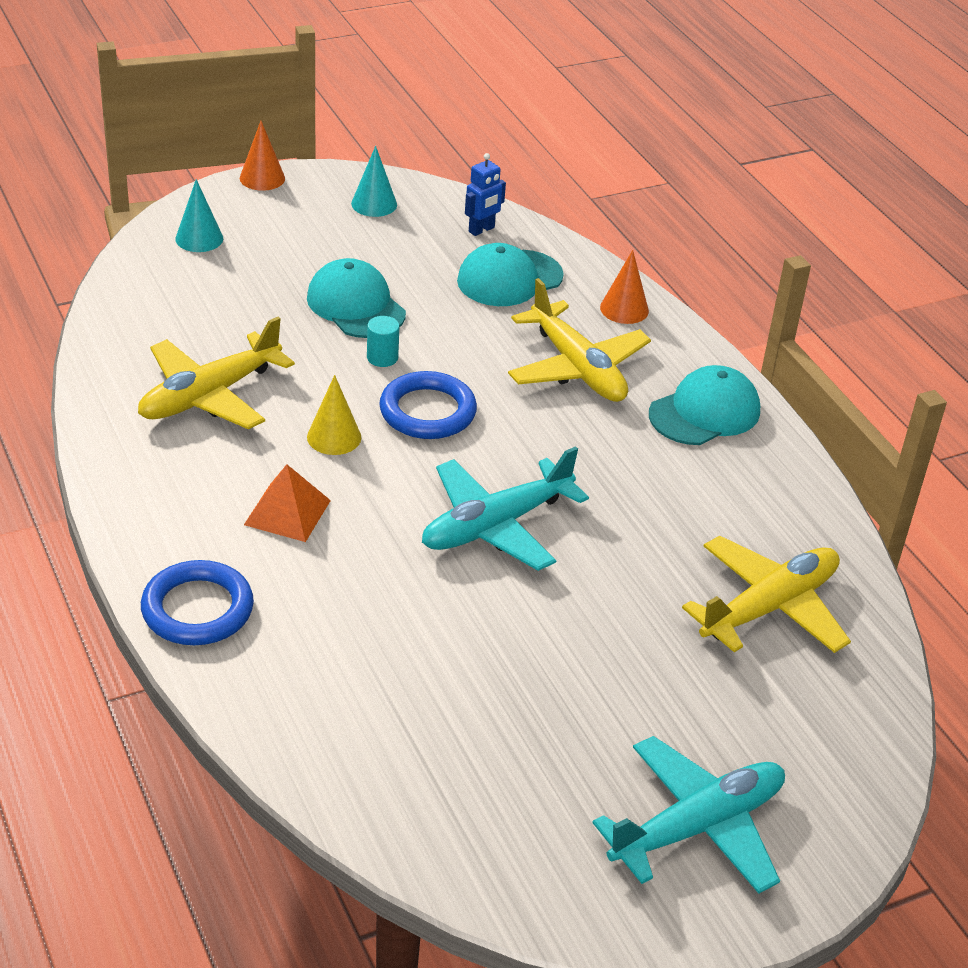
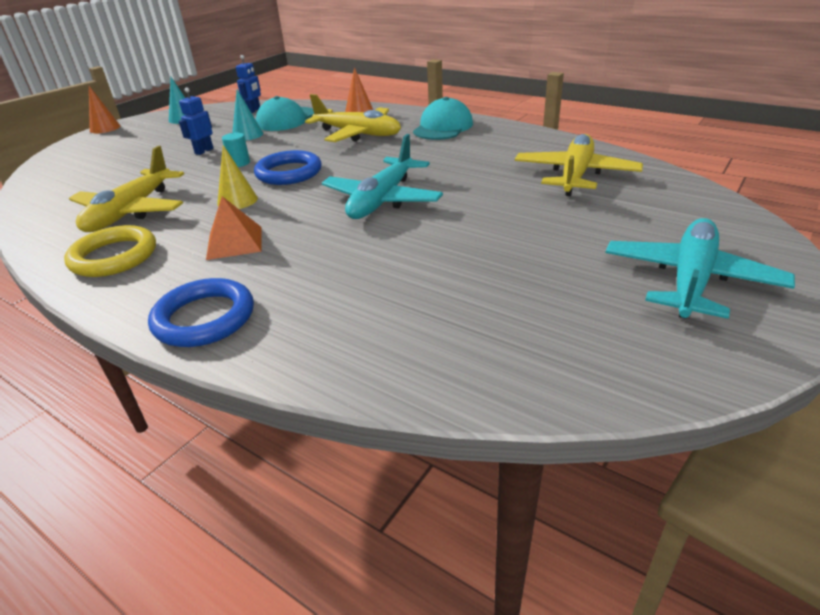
camera: 25 degrees left, 5 degrees down
(158, 469) = (114, 256): none -> yellow ring
(199, 238) = (77, 157): turquoise cone -> turquoise cone (247, 135)
(356, 305) = (204, 151): turquoise cap -> blue robot

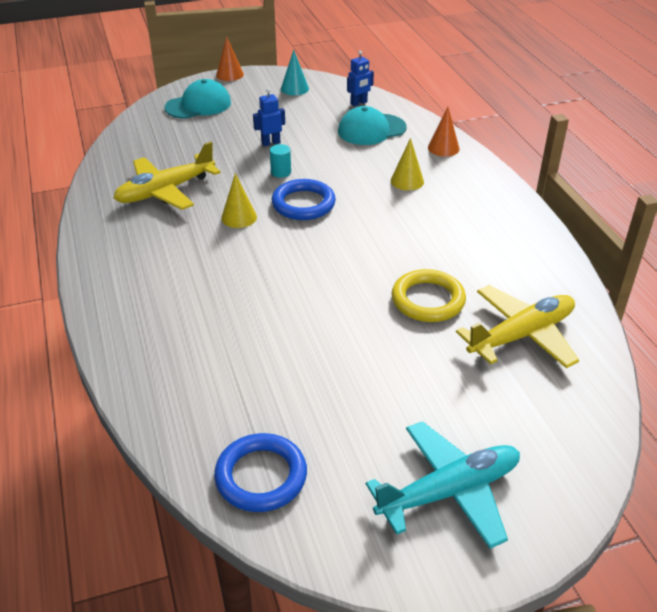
camera: 35 degrees right, 5 degrees up
(114, 256) = (120, 233): yellow ring -> yellow ring (428, 300)
(204, 318) = (121, 320): blue ring -> blue ring (261, 476)
(234, 242) = (197, 261): orange pyramid -> none
(247, 135) = (321, 137): turquoise cone -> none
(358, 134) = (407, 181): yellow plane -> yellow cone
(382, 200) = (335, 274): turquoise plane -> none
(443, 127) = (489, 209): turquoise cap -> turquoise cap (198, 105)

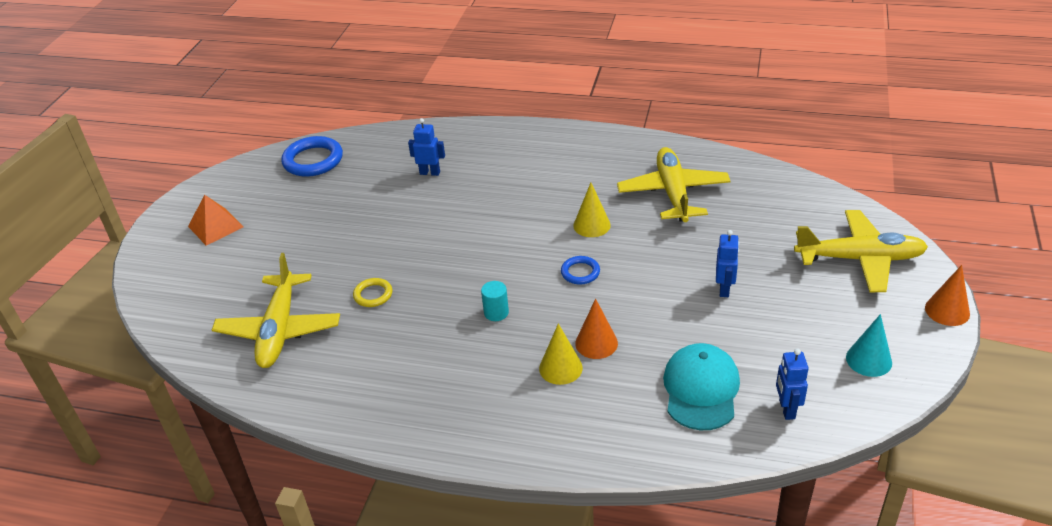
camera: 125 degrees right, 0 degrees up
(198, 105) = (860, 259): turquoise cap -> yellow plane
(222, 351) = (430, 173): none -> blue robot
(281, 172) = (653, 276): turquoise cylinder -> turquoise cylinder (496, 312)
(303, 204) = (580, 272): blue ring -> blue ring, size x0.55
(428, 300) = (373, 295): yellow ring -> yellow ring, size x0.55
(443, 148) = (607, 439): orange cone -> orange cone (596, 343)
(449, 491) = (215, 226): turquoise plane -> orange pyramid

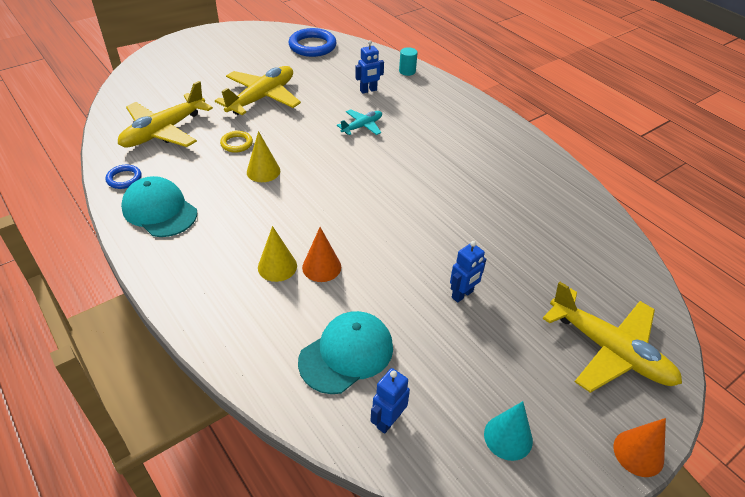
camera: 35 degrees right, 5 degrees up
(215, 226) = (213, 54): orange pyramid -> none
(387, 398) = (159, 210): none -> turquoise cap
(430, 173) = (368, 90): blue robot -> blue robot turned 105 degrees clockwise
(469, 208) = (362, 126): none -> turquoise plane
(496, 312) = (288, 202): turquoise cylinder -> turquoise cylinder (407, 71)
(580, 272) = (375, 212): blue ring -> blue ring (124, 179)
(591, 225) = (426, 186): yellow cone -> yellow cone (263, 171)
(673, 193) = (516, 200): yellow plane -> yellow plane (262, 98)

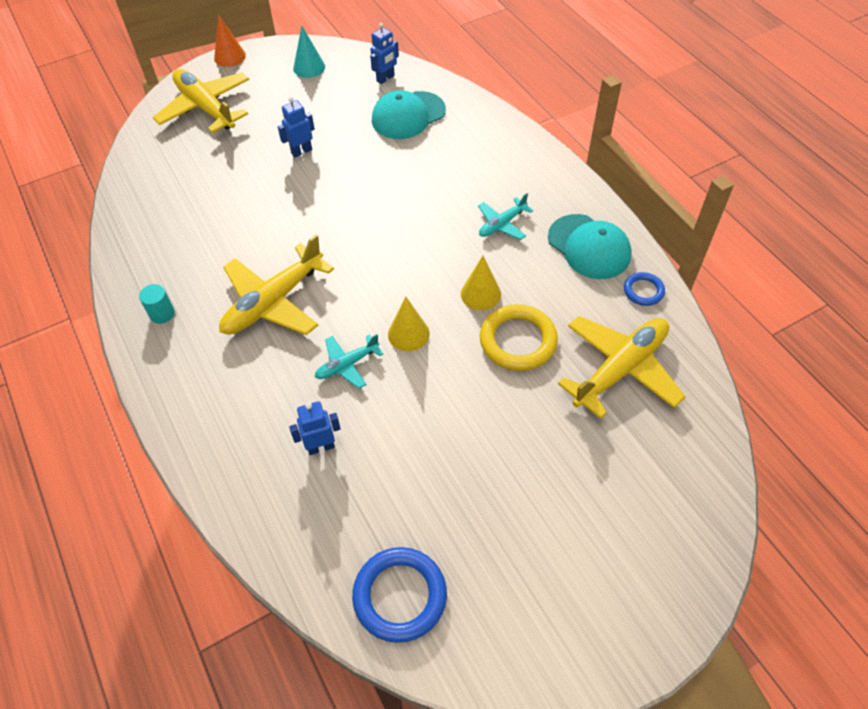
camera: 170 degrees left, 10 degrees up
(236, 144) = (518, 341): yellow ring -> yellow ring, size x1.83
(239, 226) = (502, 224): none -> turquoise plane
(262, 98) = (489, 436): yellow plane -> yellow plane (273, 302)
(277, 266) = (462, 183): yellow cone -> yellow cone (408, 333)
(321, 267) = (421, 180): orange cone -> none
(407, 71) = (242, 498): turquoise cylinder -> turquoise cylinder (162, 314)

